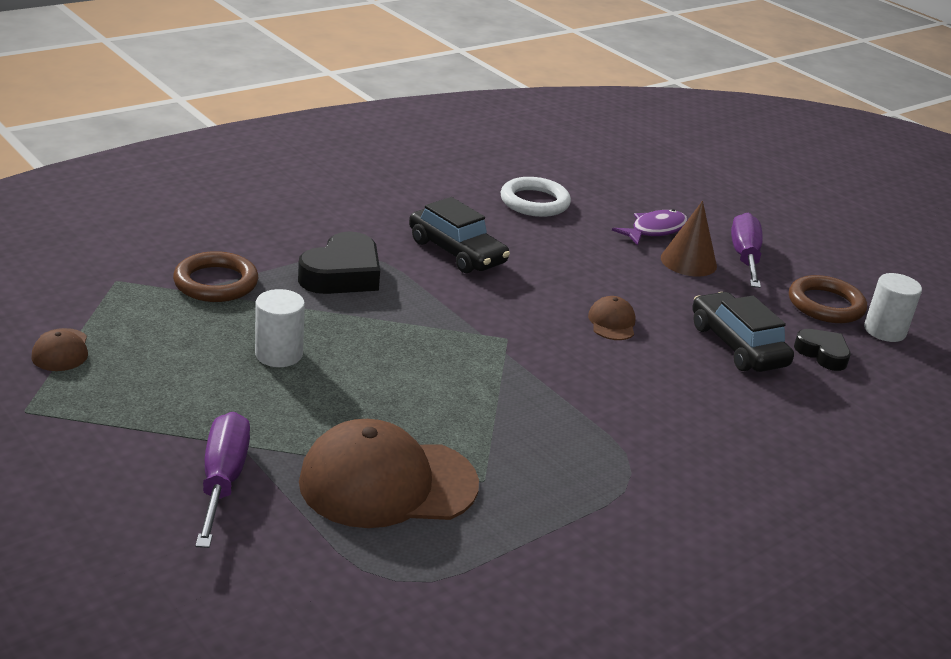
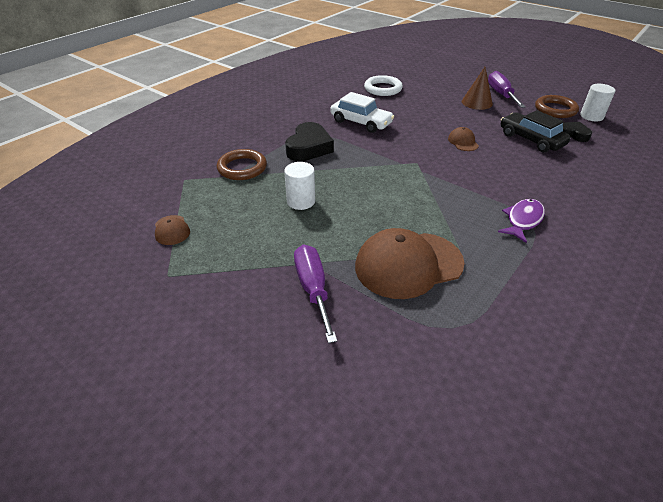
camera: 10 degrees left, 10 degrees up
(456, 252) = (361, 122): black car -> white car
(655, 230) = (450, 90): purple fish -> purple fish (523, 220)

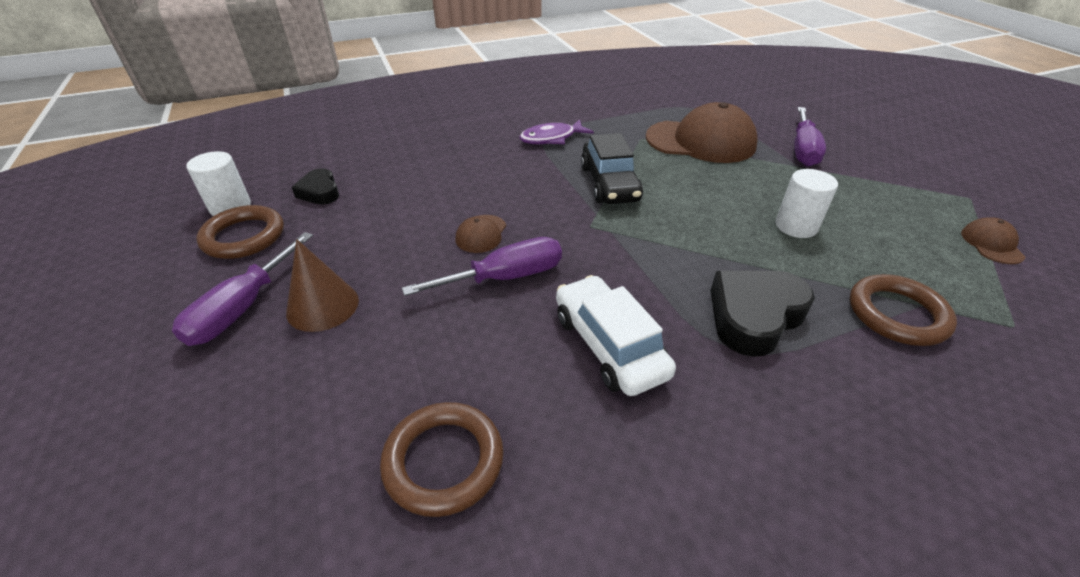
camera: 150 degrees left, 0 degrees up
(383, 89) = (443, 461): white ring -> brown ring
(426, 129) = (505, 277): none -> purple screwdriver
(531, 139) = (385, 204): black car -> black car (609, 183)

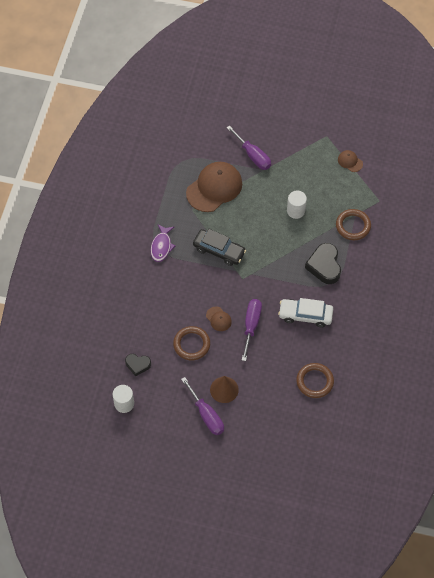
camera: 55 degrees left, 20 degrees up
(244, 237) = (155, 404): brown ring -> brown ring (191, 344)

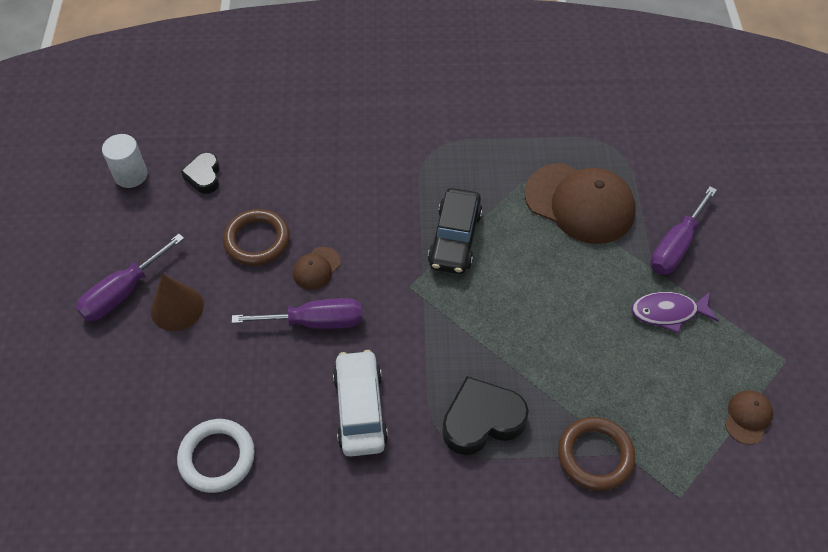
camera: 75 degrees right, 5 degrees down
(161, 246) = (434, 157): purple fish -> purple fish (668, 312)
(296, 211) = (587, 342): white cylinder -> none
(314, 381) = (217, 457): brown ring -> white ring

